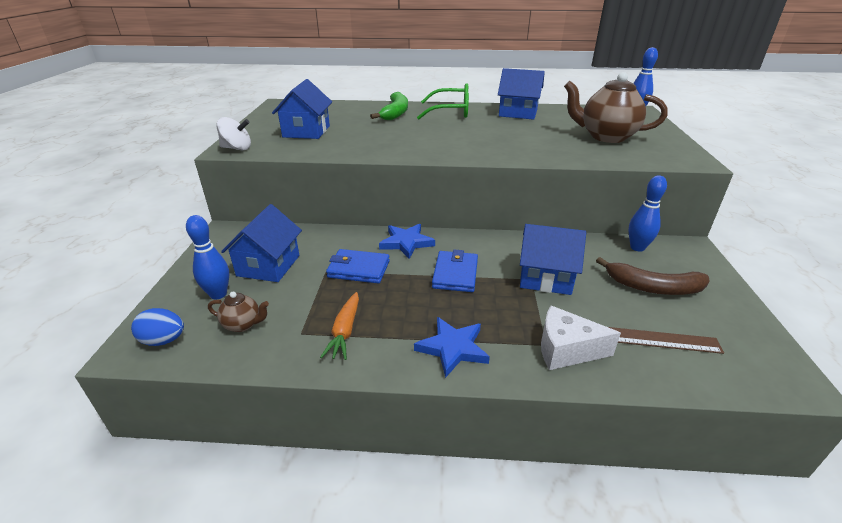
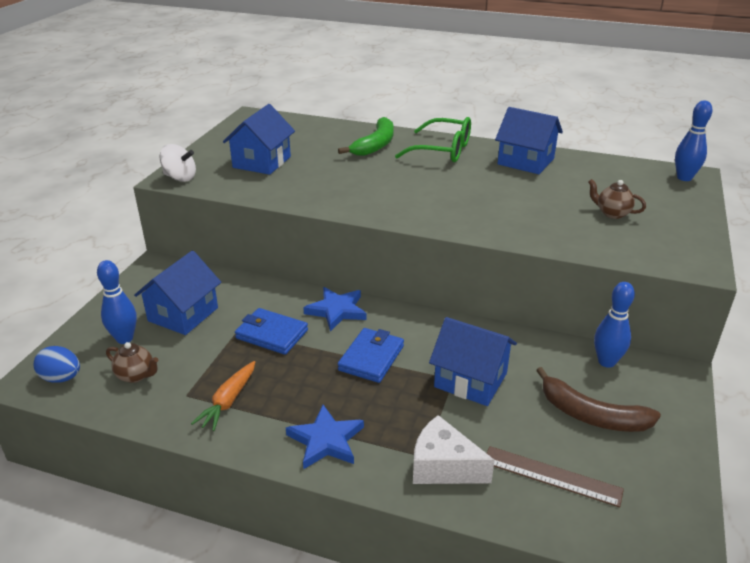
camera: 15 degrees right, 0 degrees up
(606, 137) = (612, 213): brown teapot -> brown teapot, size x0.48

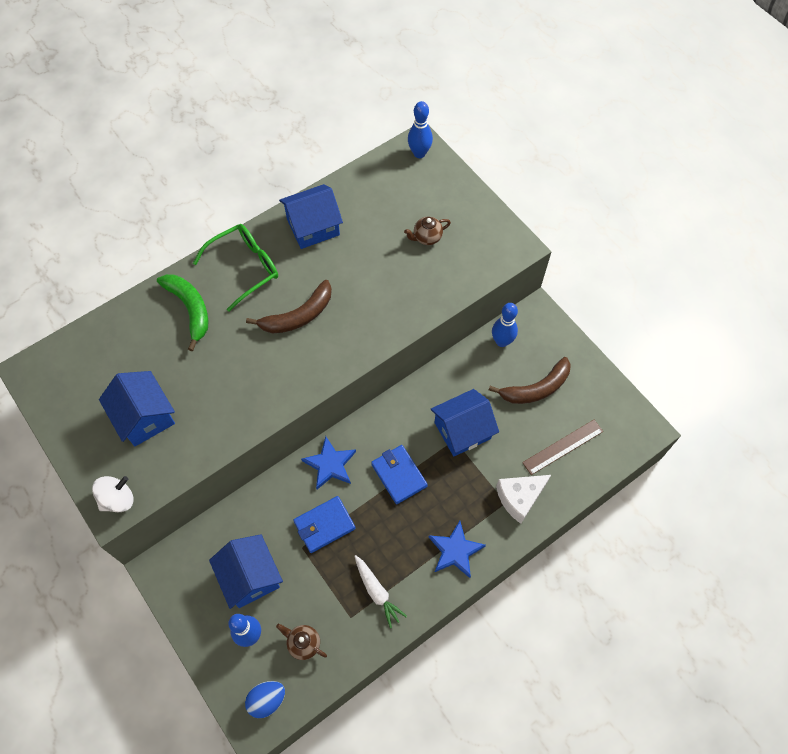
camera: 55 degrees left, 30 degrees up
(136, 375) = (303, 643): brown teapot -> brown teapot turned 120 degrees counterclockwise
(228, 401) = (377, 592): orange carrot -> white carrot
(435, 186) = (298, 316): none -> brown banana

